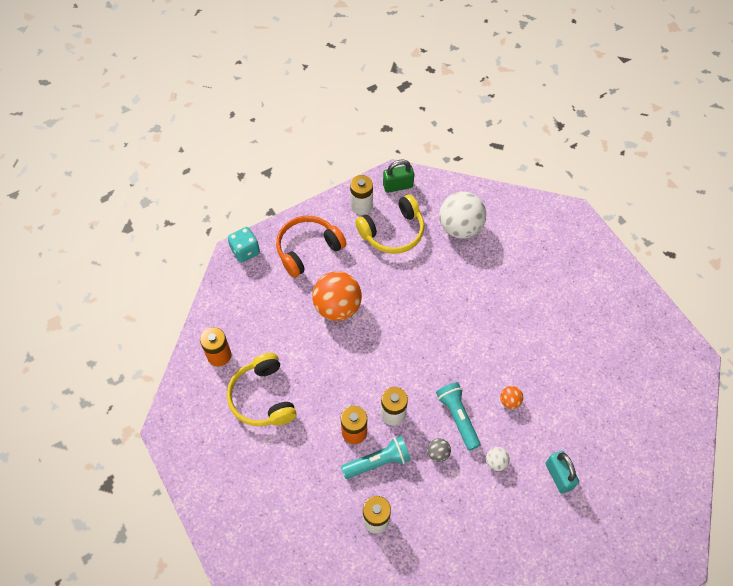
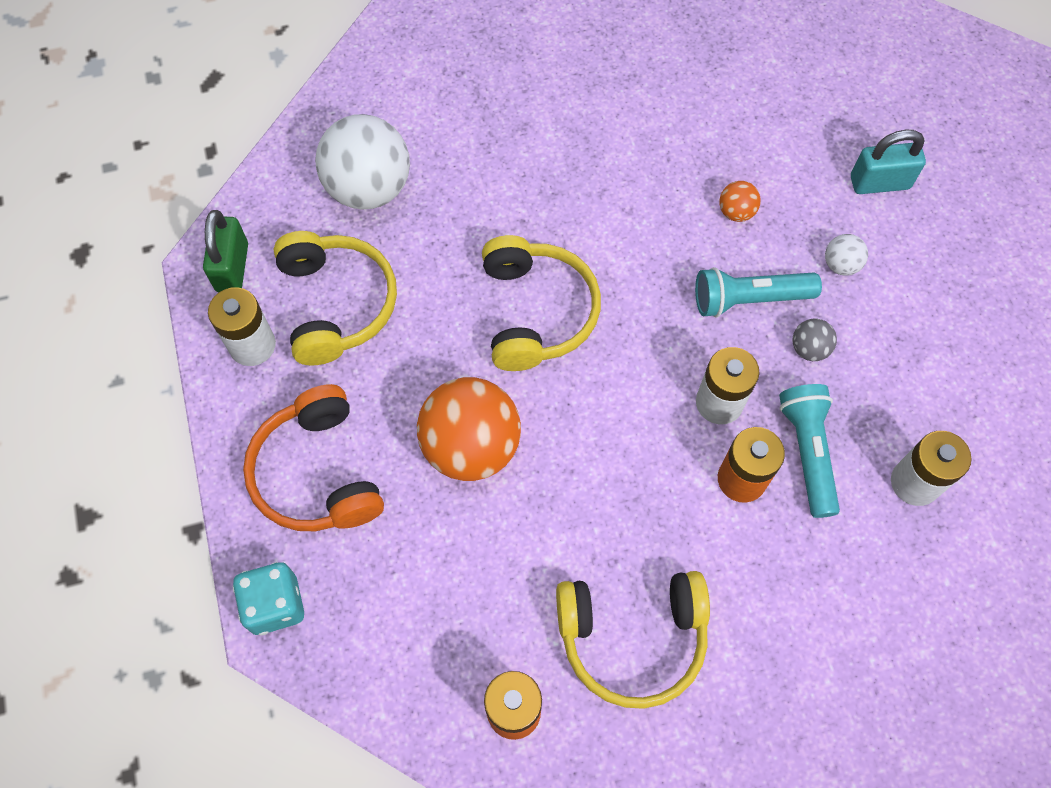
camera: 75 degrees left, 5 degrees up
(416, 318) = (536, 312): none -> yellow headphones

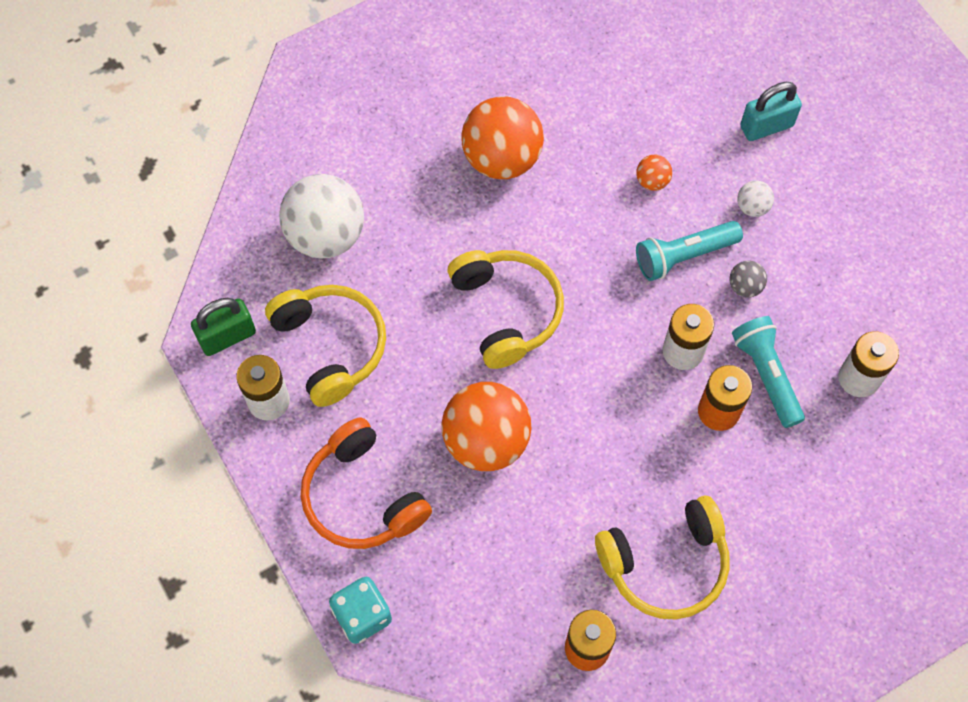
camera: 15 degrees left, 0 degrees up
(232, 267) = (227, 336): green padlock -> green padlock turned 75 degrees clockwise
(579, 152) = (502, 159): none -> orange ball

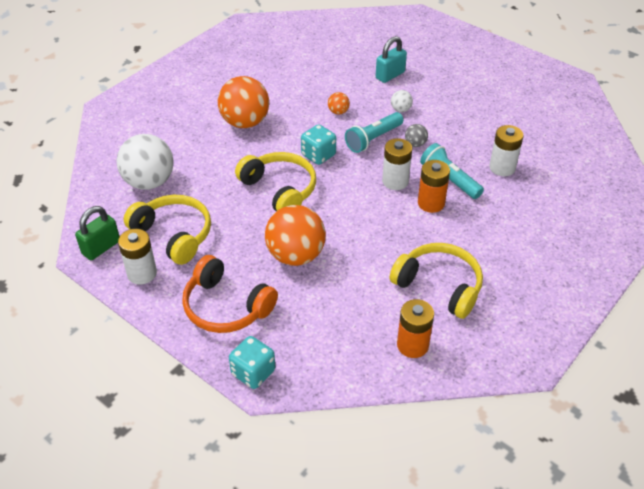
camera: 20 degrees left, 20 degrees down
(588, 262) = (318, 155): none -> turquoise dice
(665, 564) = (439, 286): yellow headphones -> yellow headphones turned 105 degrees counterclockwise

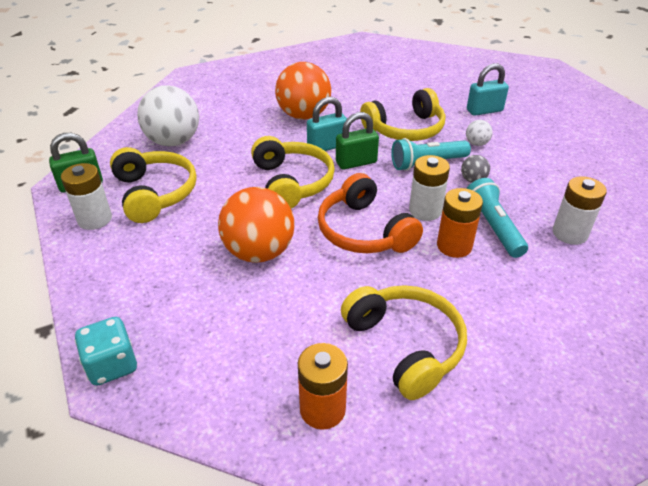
camera: 25 degrees right, 5 degrees down
(226, 307) = (145, 280): orange headphones -> orange headphones (364, 231)
(285, 147) = (327, 146): none -> turquoise padlock
(318, 155) = (356, 162): turquoise dice -> green padlock
(338, 112) = (405, 129): orange ball -> yellow headphones

